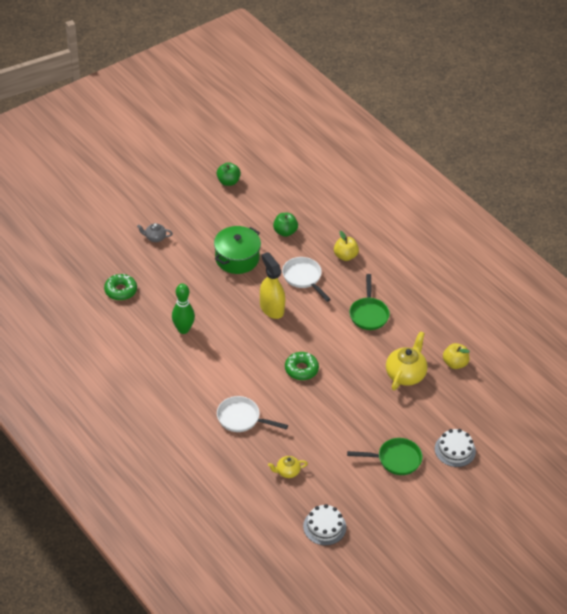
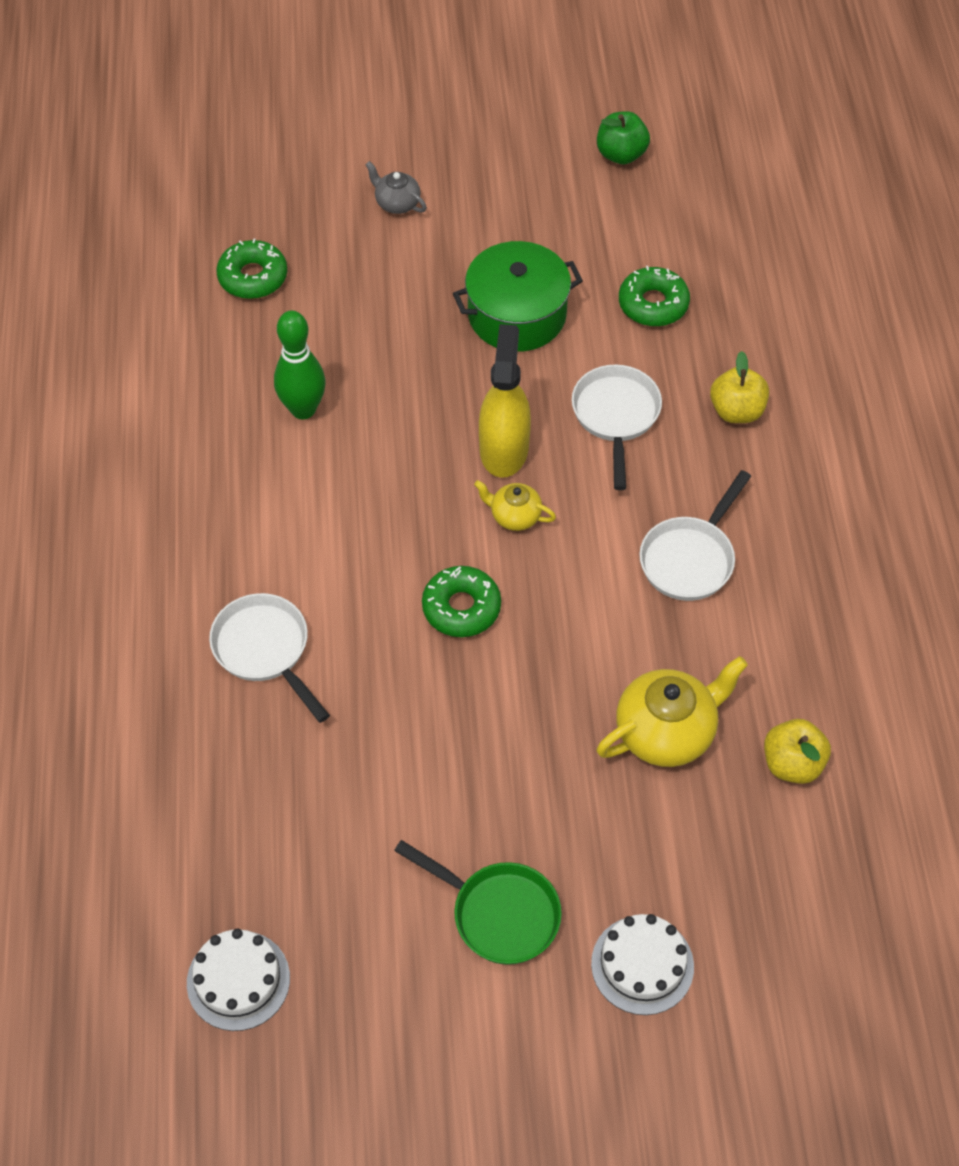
camera: 35 degrees right, 10 degrees up
(285, 232) = (653, 304): green apple -> green donut
(287, 471) = (262, 814): yellow teapot -> yellow teapot (514, 516)
(369, 314) = (690, 558): green pan -> white pan

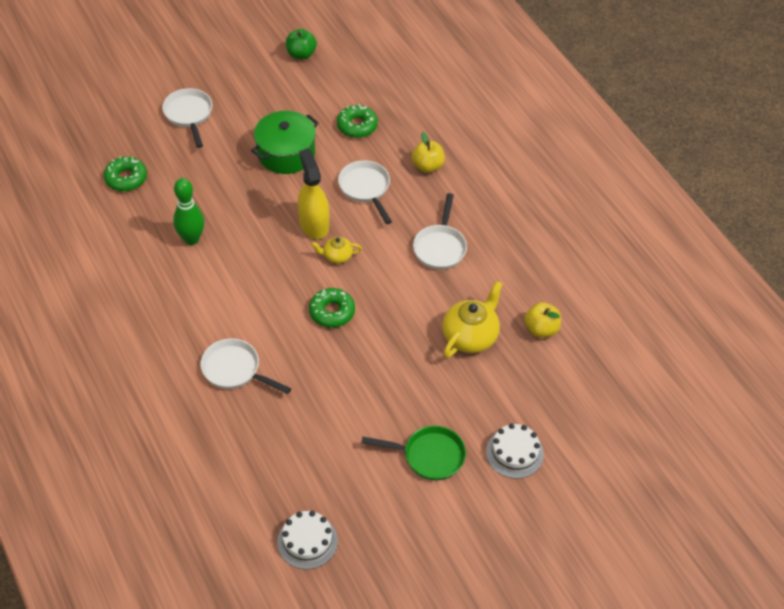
camera: 25 degrees left, 5 degrees down
(397, 203) = (189, 115): grey teapot -> white pan

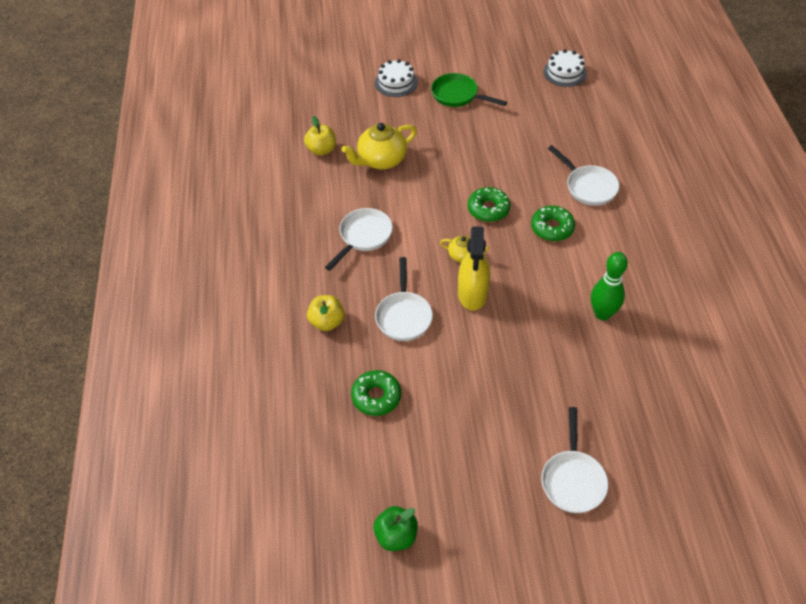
camera: 155 degrees left, 0 degrees up
(126, 178) = (664, 409): green donut -> green donut (552, 228)
(286, 153) = (471, 385): green pot -> none

